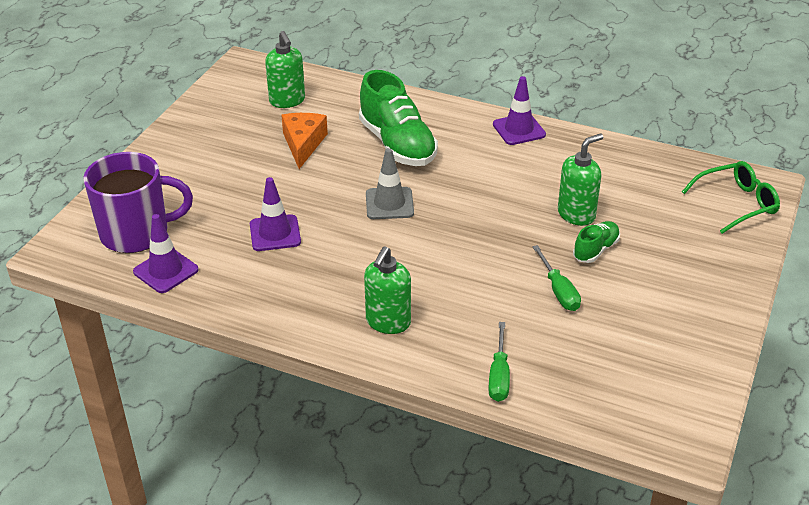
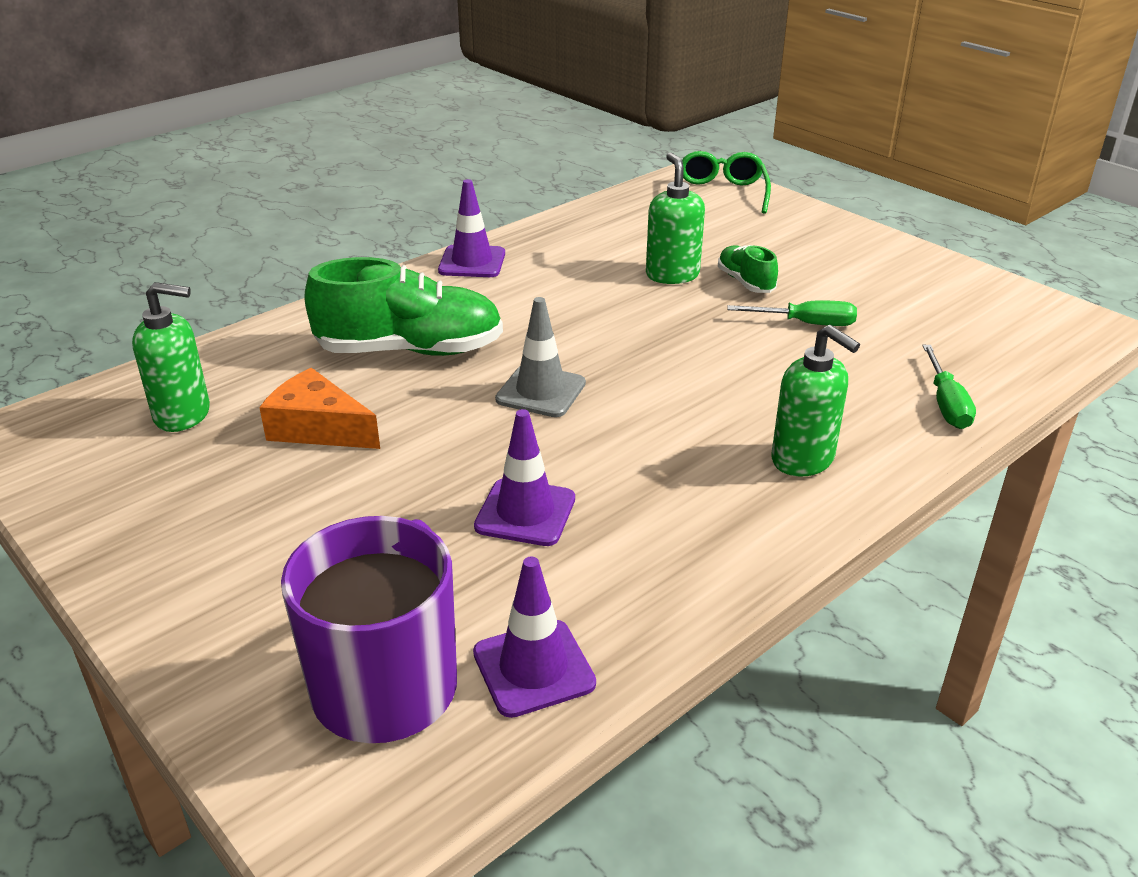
camera: 65 degrees left, 5 degrees down
(499, 376) = (946, 404): green screwdriver -> green screwdriver turned 60 degrees clockwise

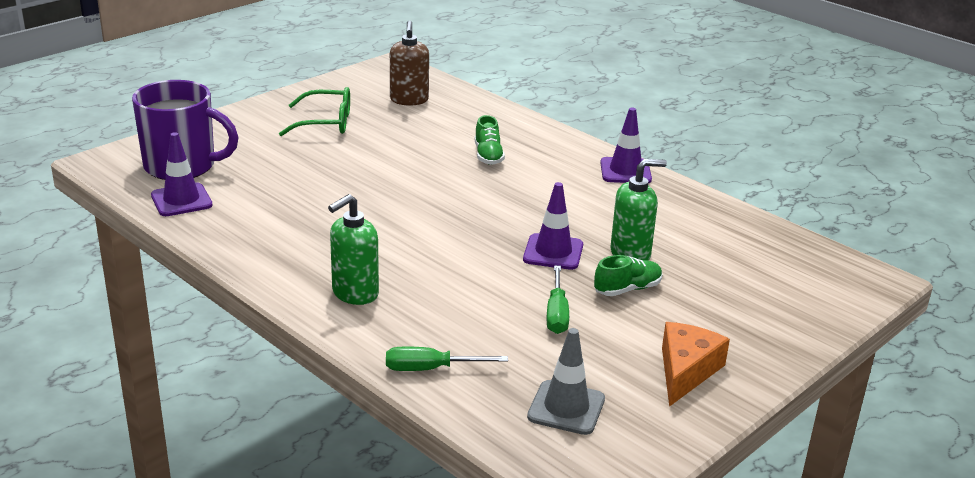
camera: 85 degrees right, 5 degrees down
(183, 415) = (409, 100): green soap dispenser -> brown soap dispenser
(318, 428) = (395, 135): orange cheese -> orange cheese (686, 371)
(410, 350) = (488, 156): green shoe -> green shoe, size x0.50
(525, 513) = (307, 196): purple traffic cone -> purple traffic cone (553, 252)
(541, 391) = (439, 199): grey traffic cone -> grey traffic cone (566, 408)
(720, 193) = (826, 288): green glasses -> green glasses (326, 123)

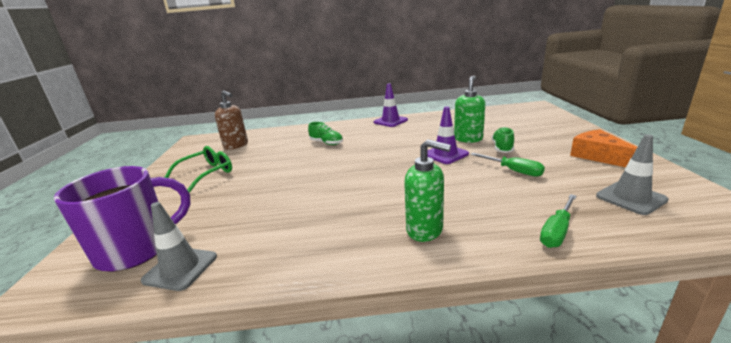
camera: 45 degrees left, 5 degrees down
(181, 200) = (180, 268): purple traffic cone -> grey traffic cone
(354, 293) = (425, 230): green soap dispenser -> green soap dispenser turned 60 degrees counterclockwise

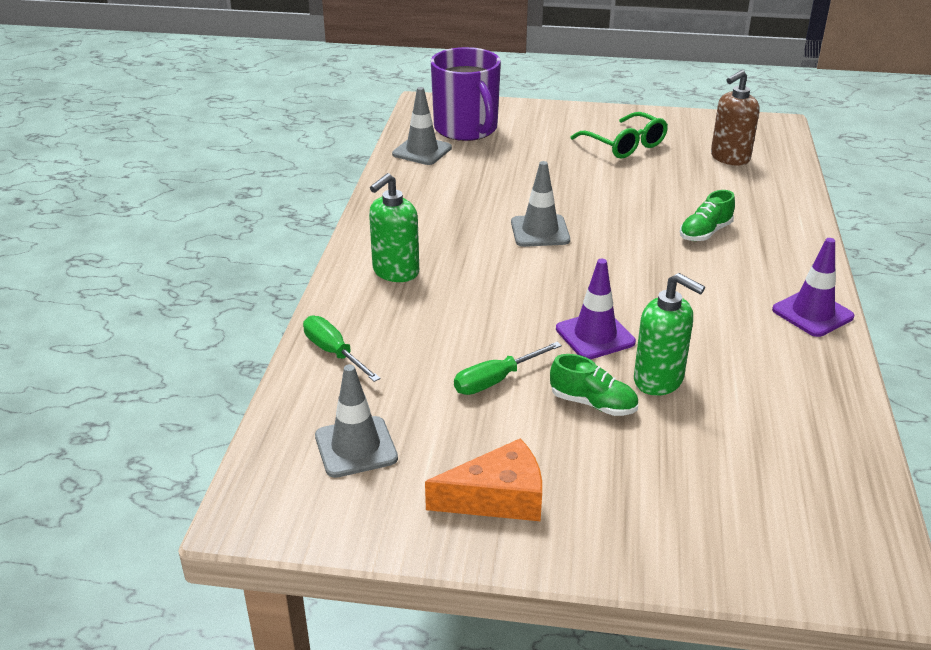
camera: 100 degrees right, 10 degrees up
(338, 184) = (540, 231): none -> grey traffic cone

